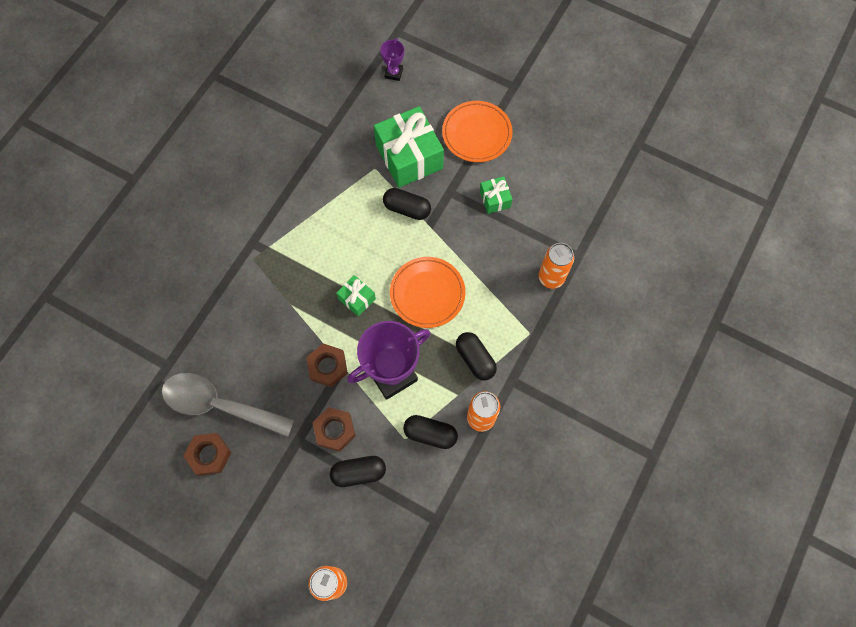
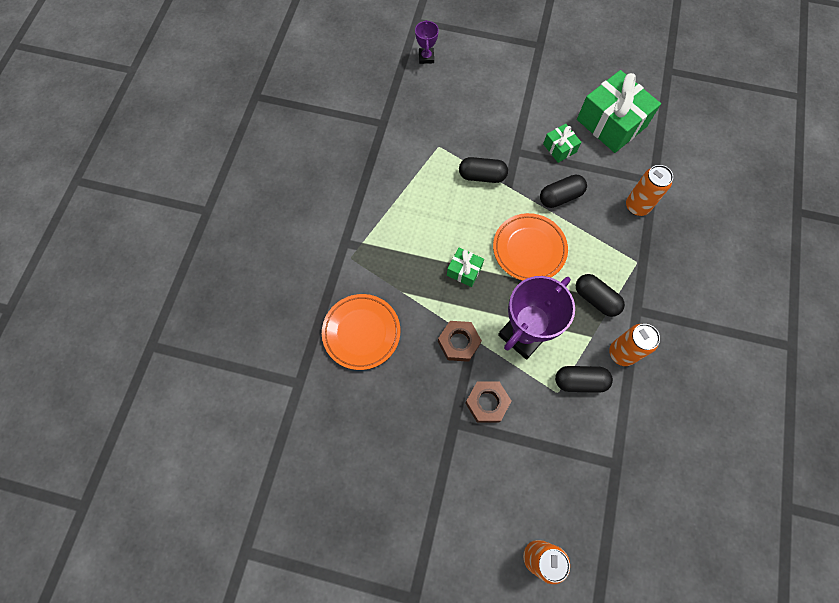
camera: 15 degrees left, 0 degrees up
(209, 455) = (370, 461): brown nut -> none
(219, 405) = (365, 408): grey spoon -> none
(359, 473) = (525, 438): black capsule -> black capsule (560, 197)
(409, 157) = (467, 128): green gift -> green gift (611, 123)
(477, 134) = (521, 94): orange plate -> orange plate (361, 332)

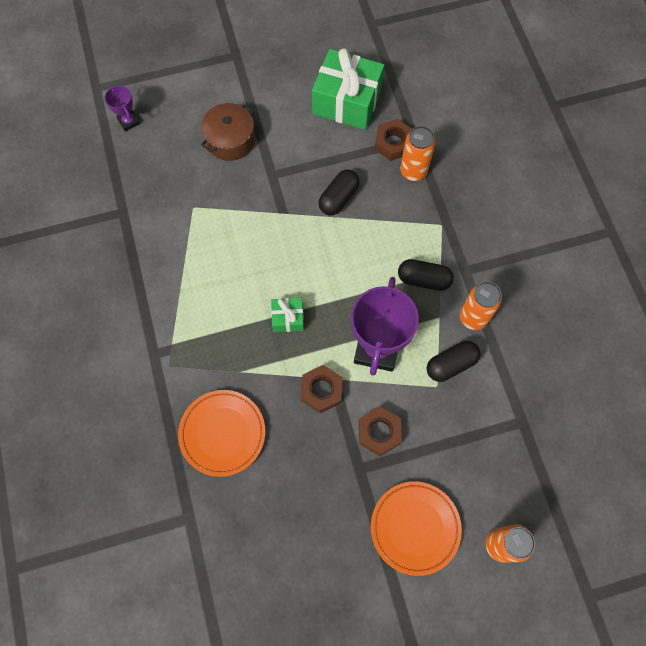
camera: 30 degrees left, 0 degrees up
(482, 176) = (253, 215): black capsule -> none
(497, 109) = (230, 140): none -> brown pot
(529, 249) = (337, 265): orange plate -> orange plate (415, 528)
(559, 148) = (312, 150): green gift -> none
(632, 175) = (393, 143): none -> brown nut

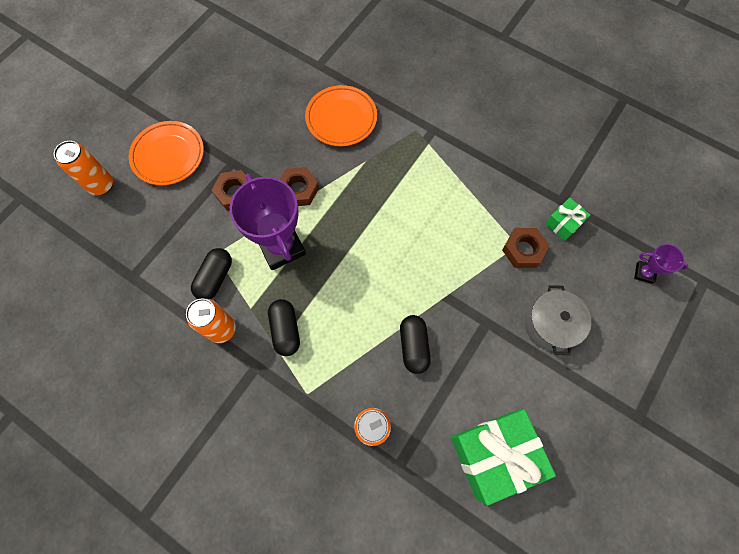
camera: 140 degrees right, 0 degrees up
(230, 140) = (550, 325): brown pot -> grey pot
(288, 318) = (365, 219): green gift -> green gift (563, 223)
(393, 143) = (413, 444): brown nut -> brown nut (523, 250)
(423, 279) = (285, 330): black capsule -> black capsule turned 75 degrees counterclockwise

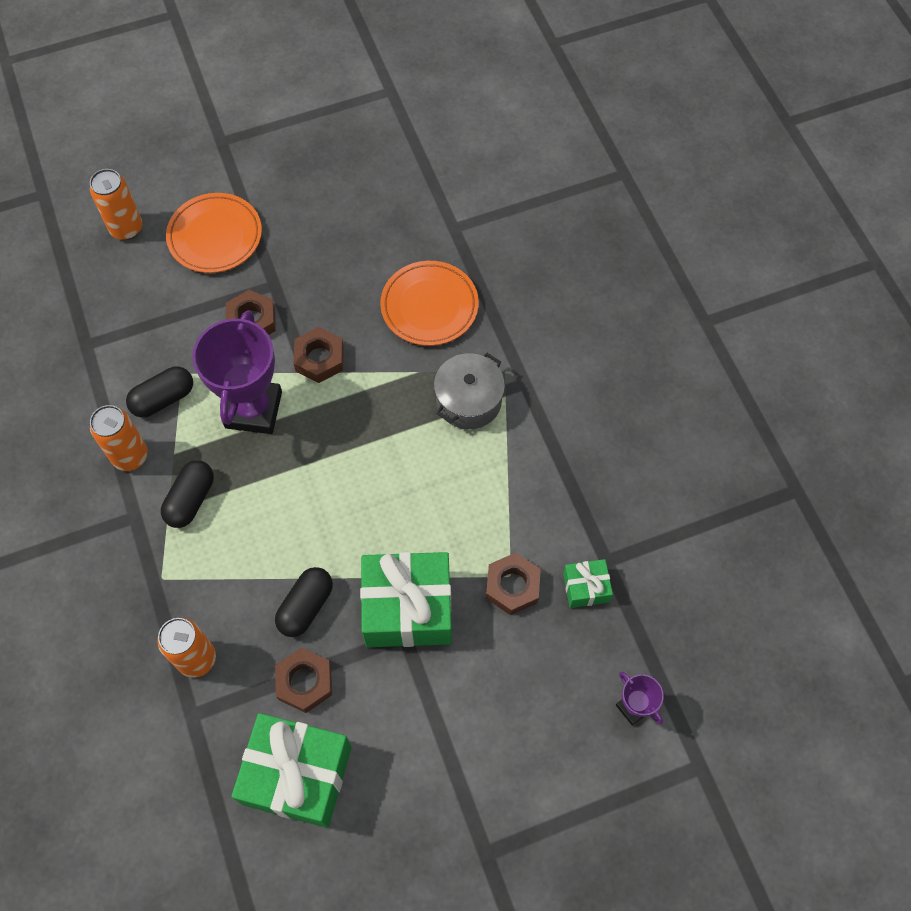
camera: 35 degrees right, 5 degrees down
(451, 393) = (304, 682): none -> brown nut
(475, 304) = (407, 608): none -> green gift
(550, 325) = (472, 687): grey pot -> grey pot (468, 400)

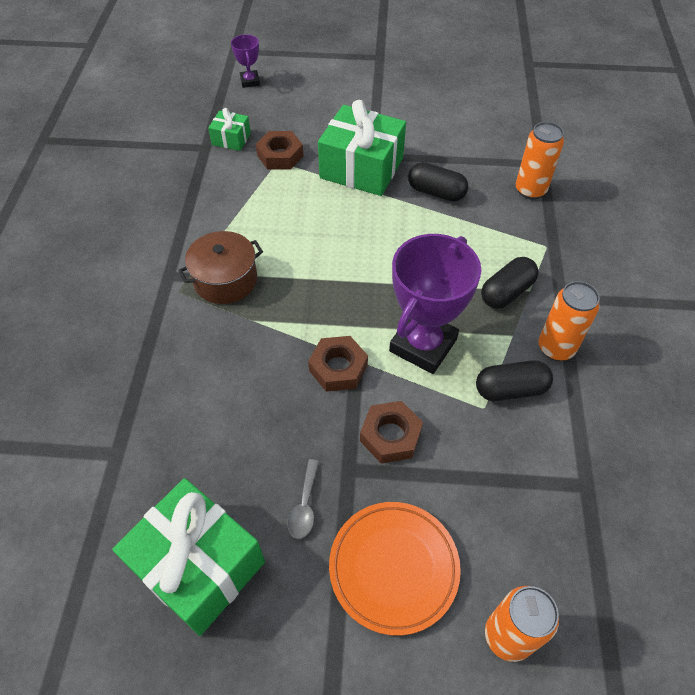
camera: 155 degrees left, 10 degrees down
(295, 249) = (304, 505): none -> grey spoon
(297, 775) = (478, 116): green gift -> green gift (198, 565)
(304, 682) = (455, 155): brown nut -> none
(306, 607) = (436, 192): black capsule -> black capsule turned 60 degrees clockwise
(429, 306) = (202, 376): orange plate -> none
(468, 400) = (225, 280): grey pot -> brown pot

